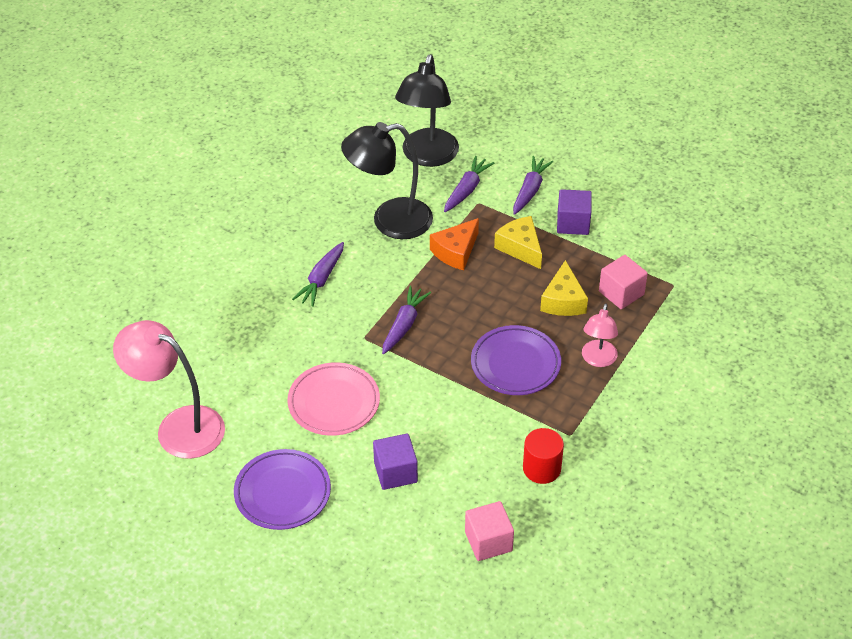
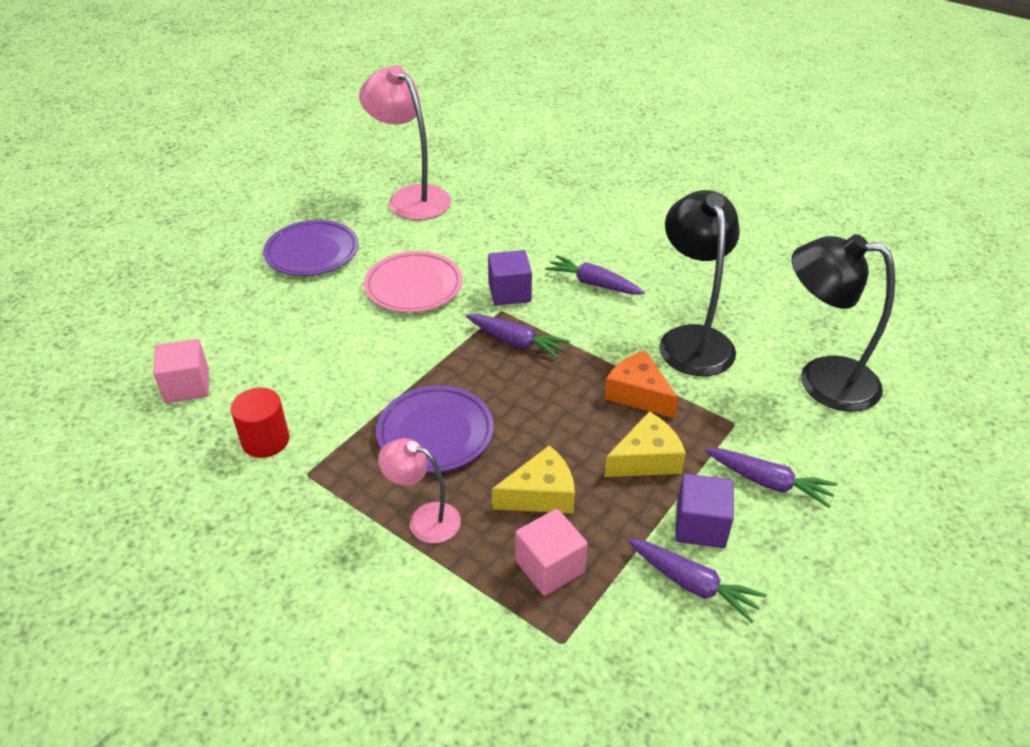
camera: 95 degrees right, 5 degrees down
(178, 426) = (411, 197): pink lamp -> pink lamp turned 75 degrees counterclockwise
(395, 472) = (307, 324): purple cube -> purple cube (509, 292)
(466, 190) = (760, 413): purple carrot -> purple carrot (692, 584)
(563, 300) = (540, 494): yellow cheese -> yellow cheese turned 150 degrees clockwise

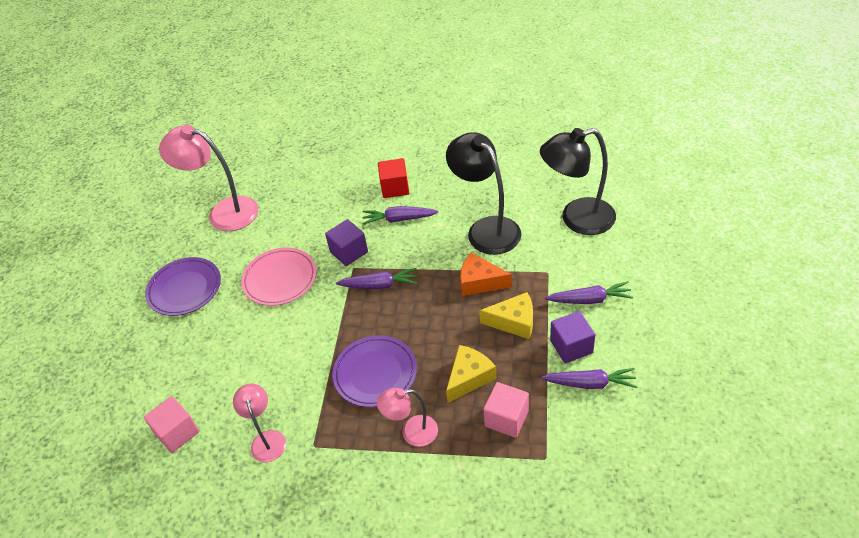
camera: 25 degrees left, 5 degrees up
(265, 440) = (267, 439): red cylinder -> pink lamp
(615, 249) = (395, 188): none -> red cube
(646, 459) = (514, 322): yellow cheese -> yellow cheese turned 60 degrees clockwise

